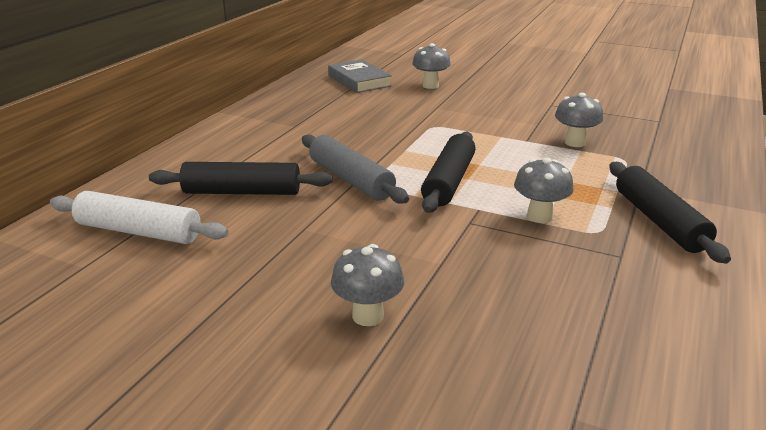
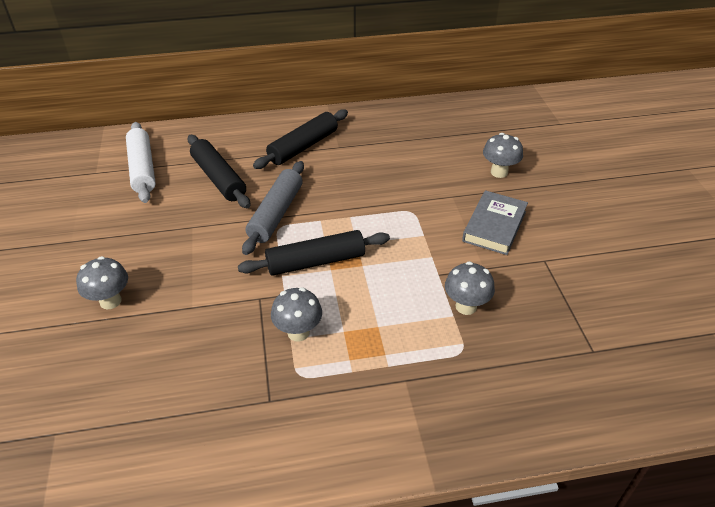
camera: 55 degrees right, 15 degrees up
(359, 81) = (461, 132): grey book -> grey book (494, 226)
(659, 221) = (349, 410): black rolling pin -> black rolling pin (303, 146)

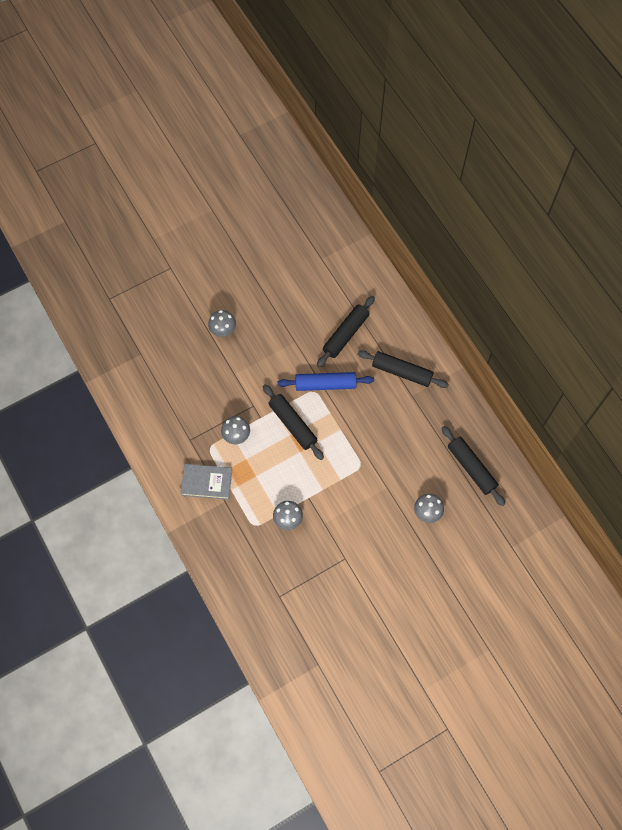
camera: 70 degrees right, 25 degrees up
(143, 168) = (336, 284): white rolling pin -> none
(276, 214) = (325, 384): grey rolling pin -> blue rolling pin
(454, 127) = (471, 468): none -> black rolling pin
(494, 226) = (366, 521): grey book -> grey book (207, 482)

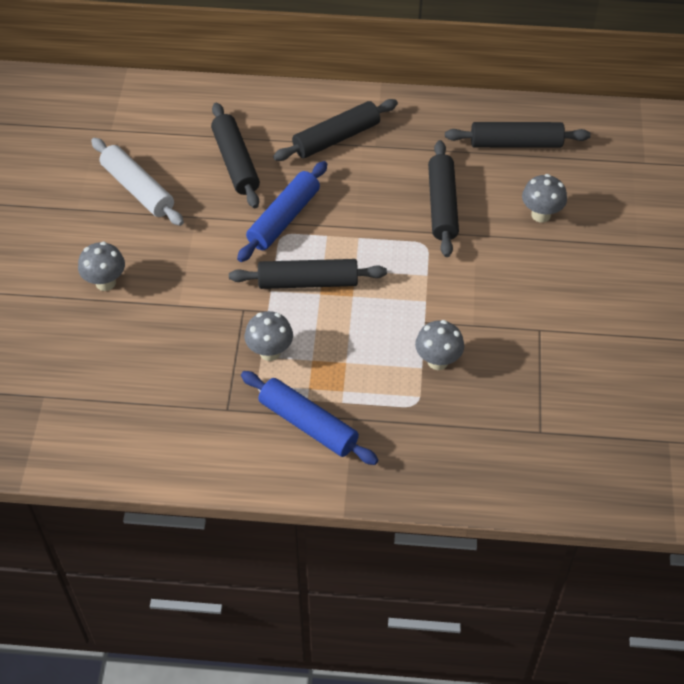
camera: 55 degrees left, 15 degrees down
(207, 482) = (308, 424): grey book -> blue rolling pin
(292, 301) = (138, 189): none -> white rolling pin
(394, 457) = (442, 205): none -> black rolling pin

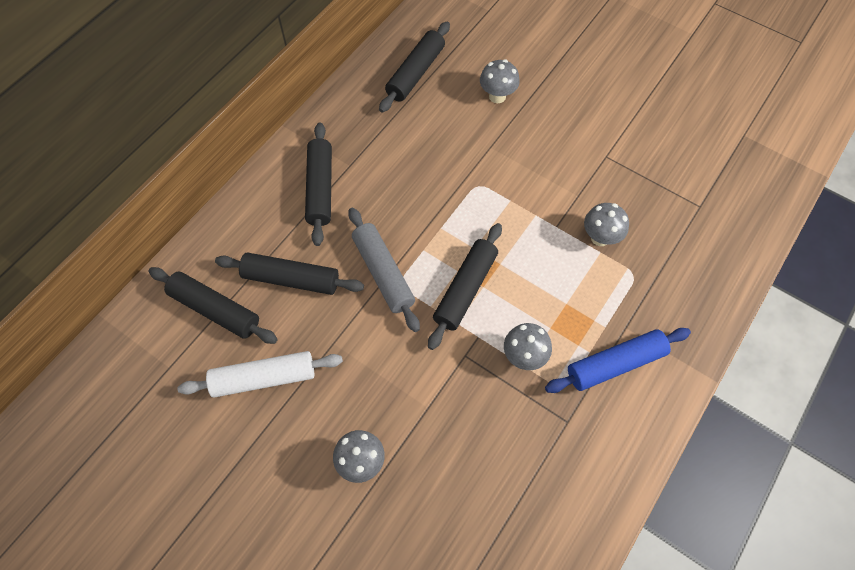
camera: 60 degrees left, 10 degrees up
(283, 218) = (383, 273): blue rolling pin -> grey rolling pin
(442, 205) = (445, 153): black rolling pin -> black rolling pin (215, 310)

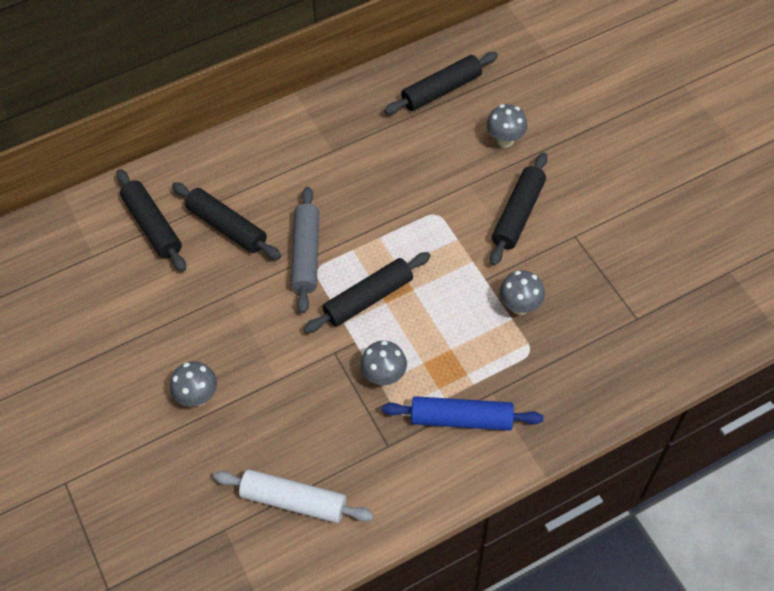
camera: 30 degrees right, 5 degrees down
(264, 378) = (160, 296): white rolling pin -> white rolling pin (294, 500)
(320, 188) = (295, 160): black rolling pin -> black rolling pin (518, 214)

